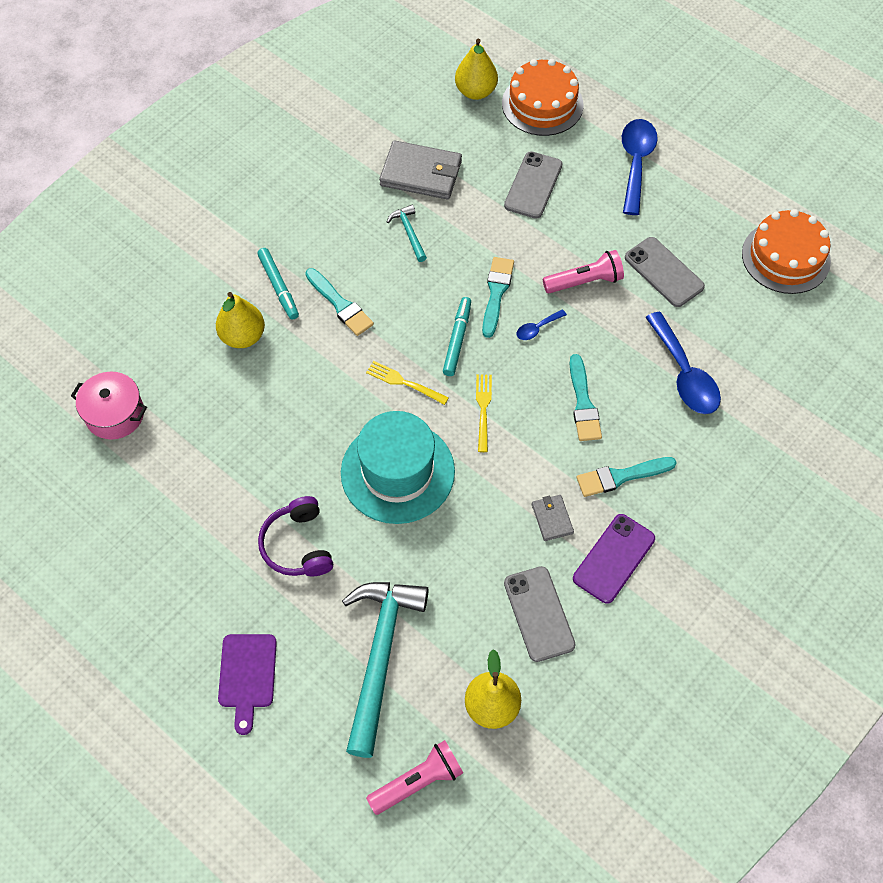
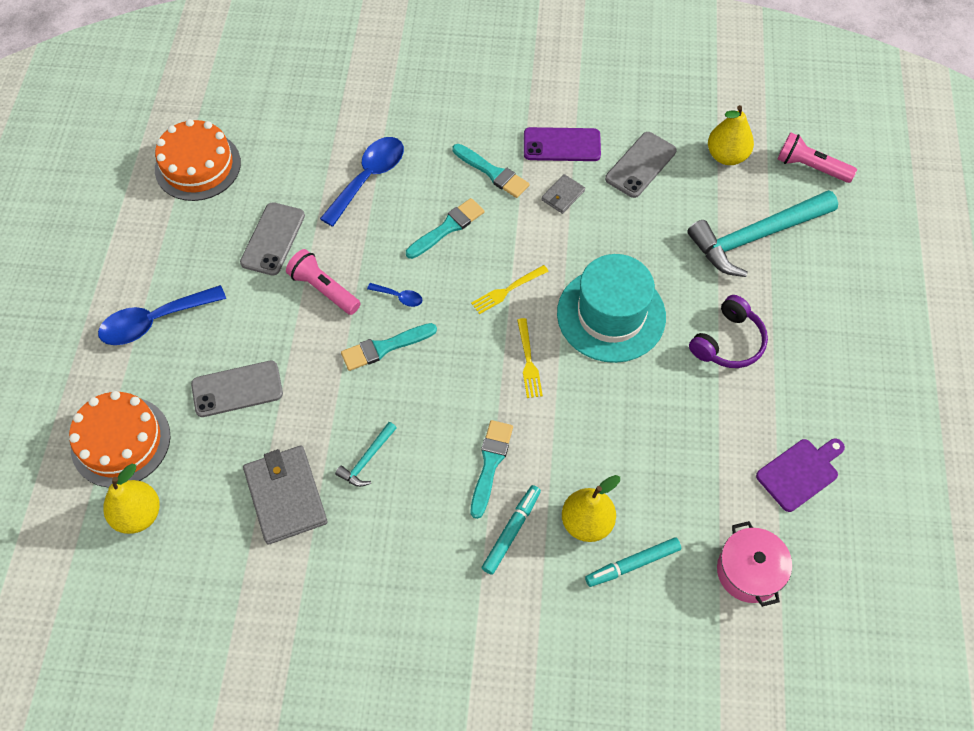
camera: 125 degrees left, 0 degrees up
(247, 675) = (846, 307): purple cutting board -> purple cutting board (800, 473)
(457, 339) = (455, 348): turquoise marker -> turquoise marker (632, 564)

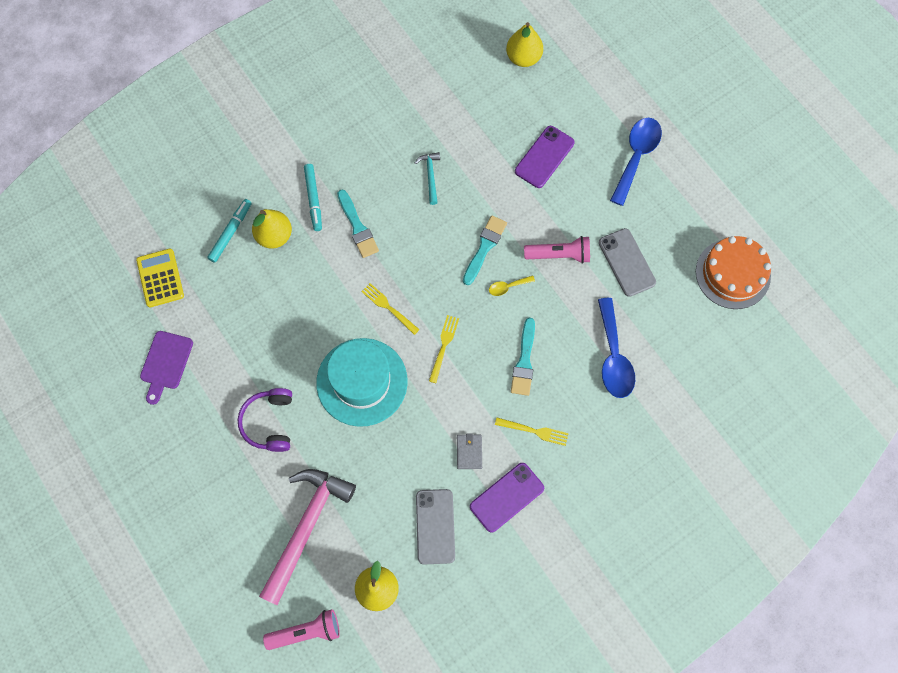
camera: 140 degrees right, 10 degrees up
(121, 441) = (575, 82): orange cake -> none
(237, 389) = (544, 157): grey phone -> purple phone
(285, 496) = (456, 124): grey wallet -> none
(399, 297) = (507, 287): blue spoon -> yellow spoon
(492, 173) = (534, 431): turquoise brush -> yellow fork
(748, 571) = (160, 278): pink pot -> yellow calculator
(755, 237) = (306, 527): turquoise hammer -> pink hammer

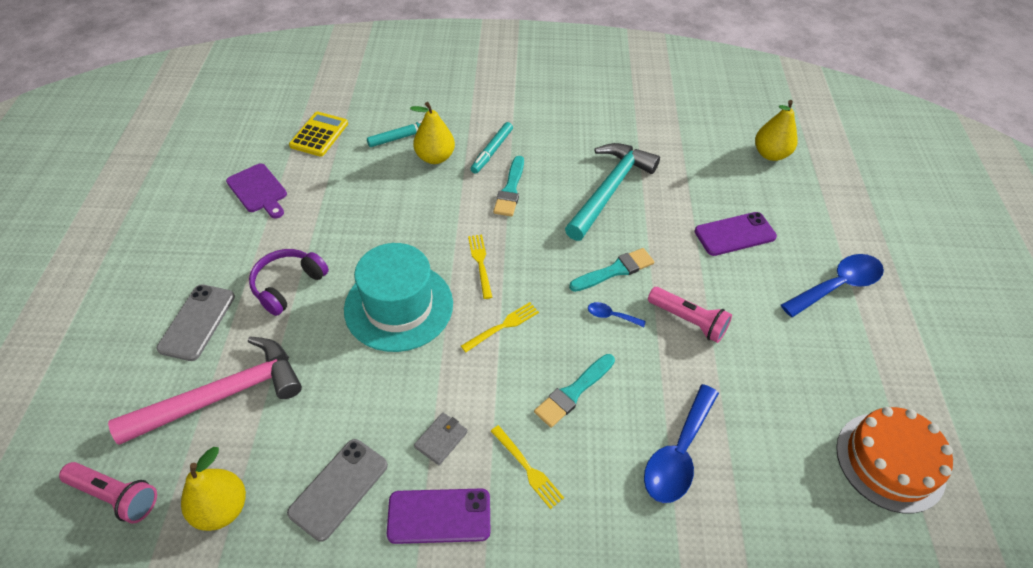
camera: 35 degrees right, 20 degrees down
(165, 363) = (258, 190): purple cutting board -> purple cutting board turned 90 degrees counterclockwise
(430, 176) = (610, 190): turquoise hammer -> turquoise hammer, size x2.25
(507, 287) = (611, 316): yellow spoon -> blue spoon
(626, 262) = (760, 371): grey phone -> grey phone (197, 322)

